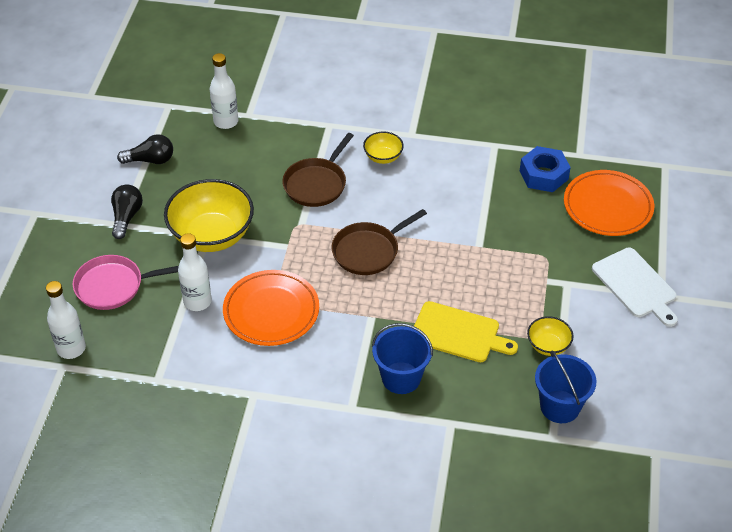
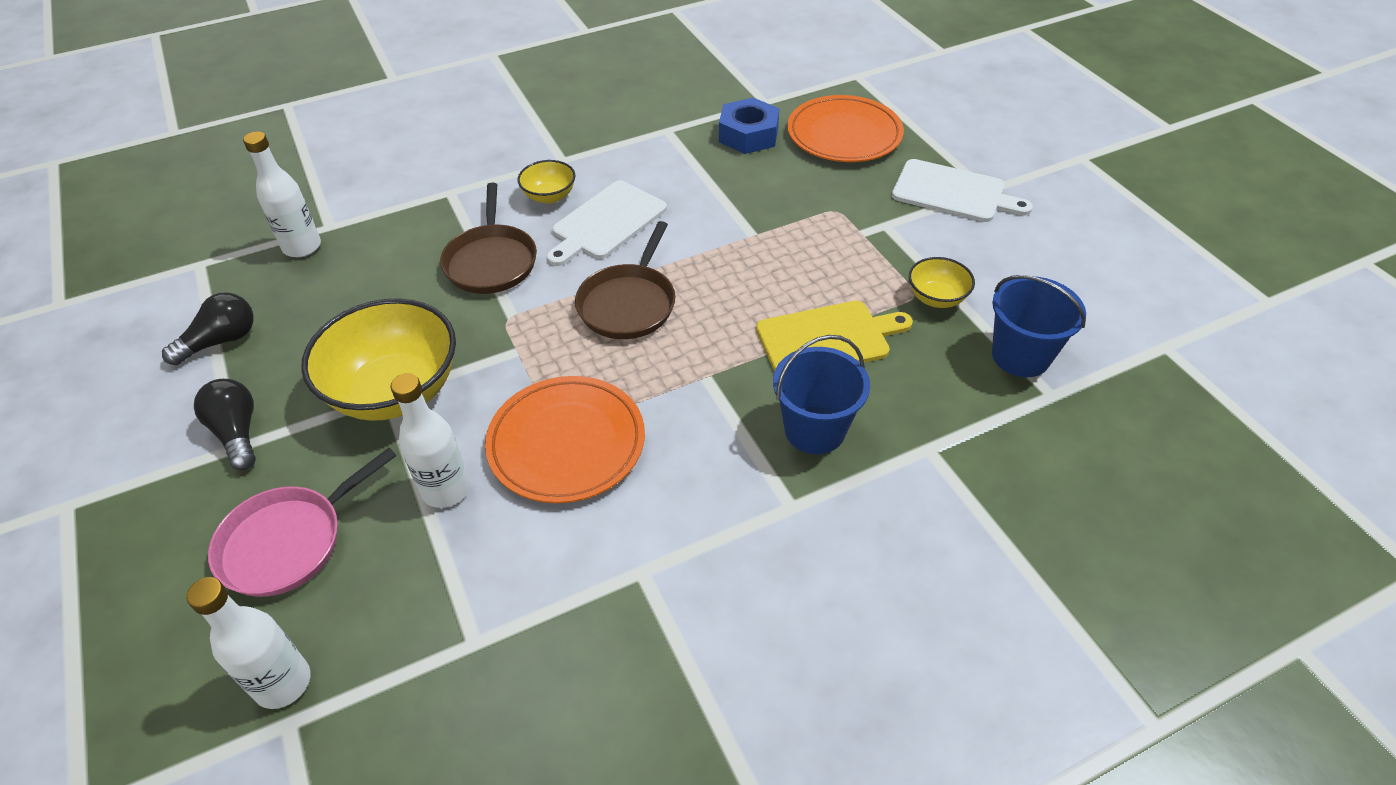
camera: 35 degrees left, 0 degrees up
(400, 192) = (606, 223): none -> white cutting board

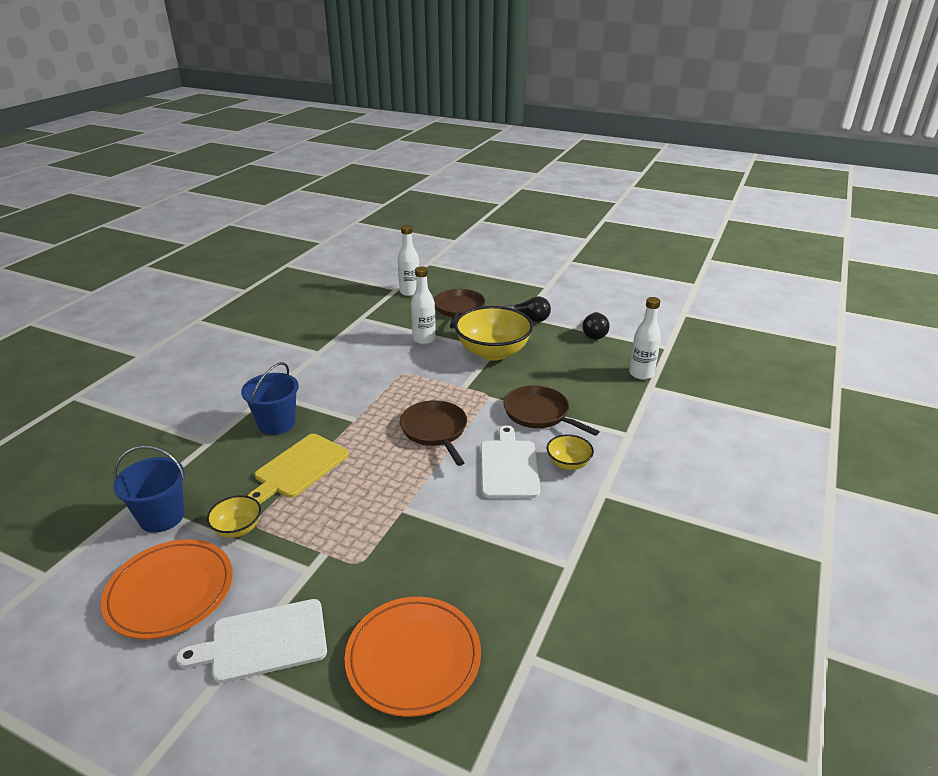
camera: 140 degrees right, 15 degrees down
(288, 542) = (459, 309): pink pan -> brown pan
(566, 443) = (394, 369): orange plate -> orange plate (170, 591)
(748, 135) = (499, 601): blue nut -> none

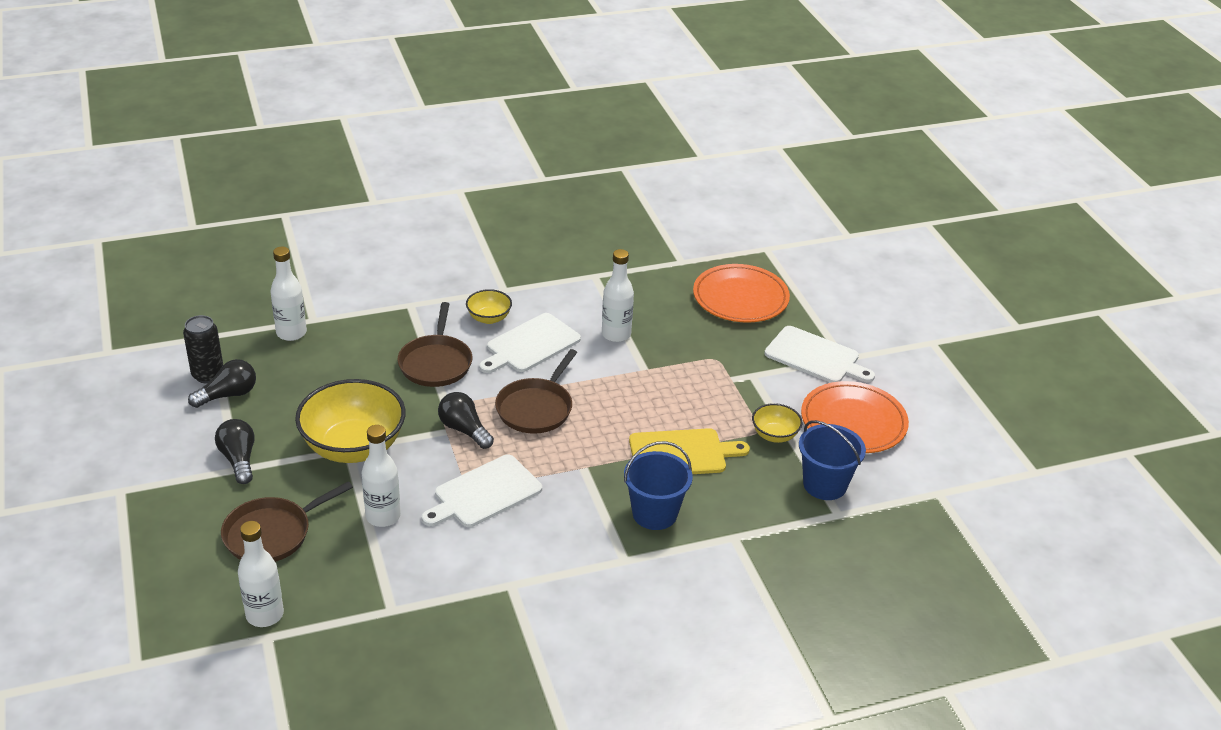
camera: 135 degrees left, 5 degrees up
(391, 375) = (484, 493): none -> white cutting board
(454, 393) = (464, 430): none -> black light bulb
(466, 521) = (616, 334): none -> white bottle
(623, 334) = (208, 375): none -> black can

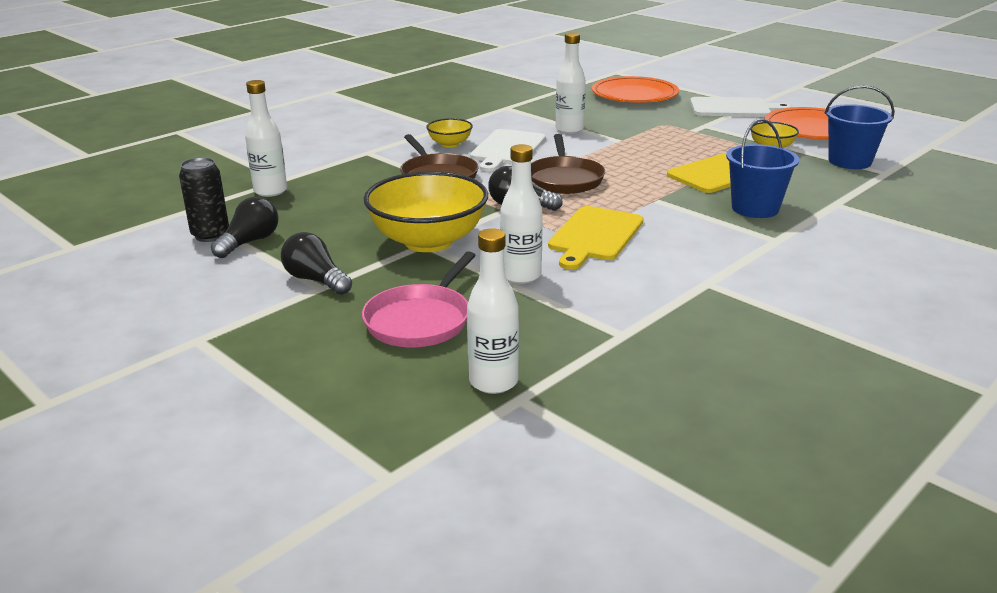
camera: 25 degrees left, 10 degrees down
(271, 534) = (420, 320): brown pan -> pink pan
(484, 493) = (595, 236): white cutting board -> yellow cutting board

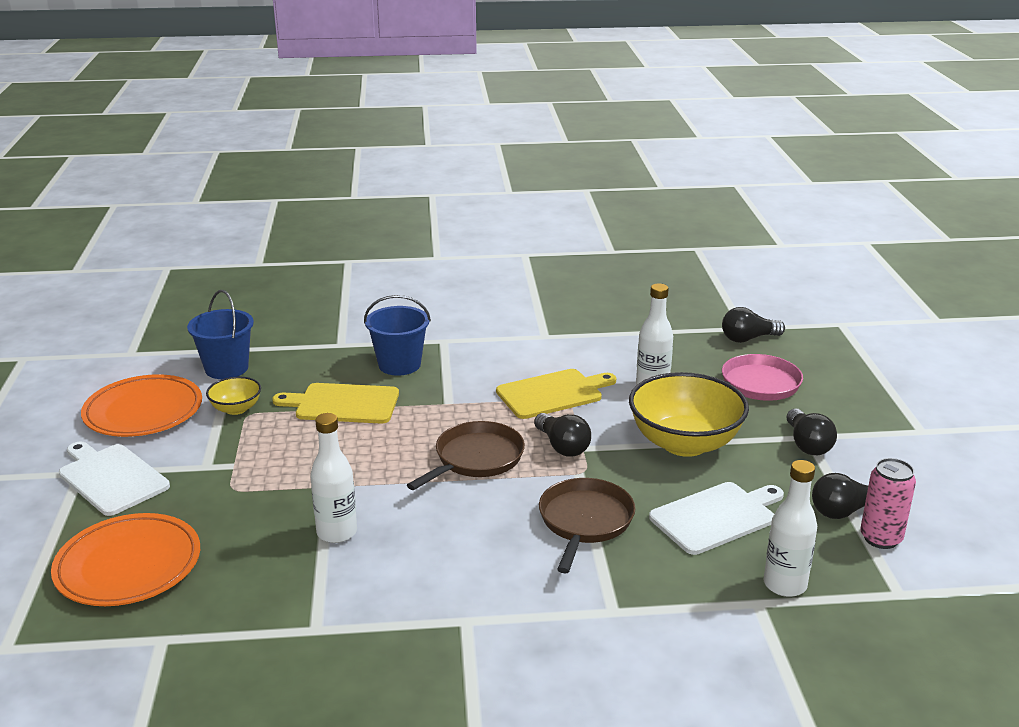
camera: 140 degrees left, 0 degrees up
(210, 235) = (880, 538): black can -> pink can
(450, 144) = (501, 576): yellow bowl -> none
(493, 382) = (748, 339): white bottle -> black light bulb
(507, 149) = (456, 531): white cutting board -> white cutting board (716, 516)

